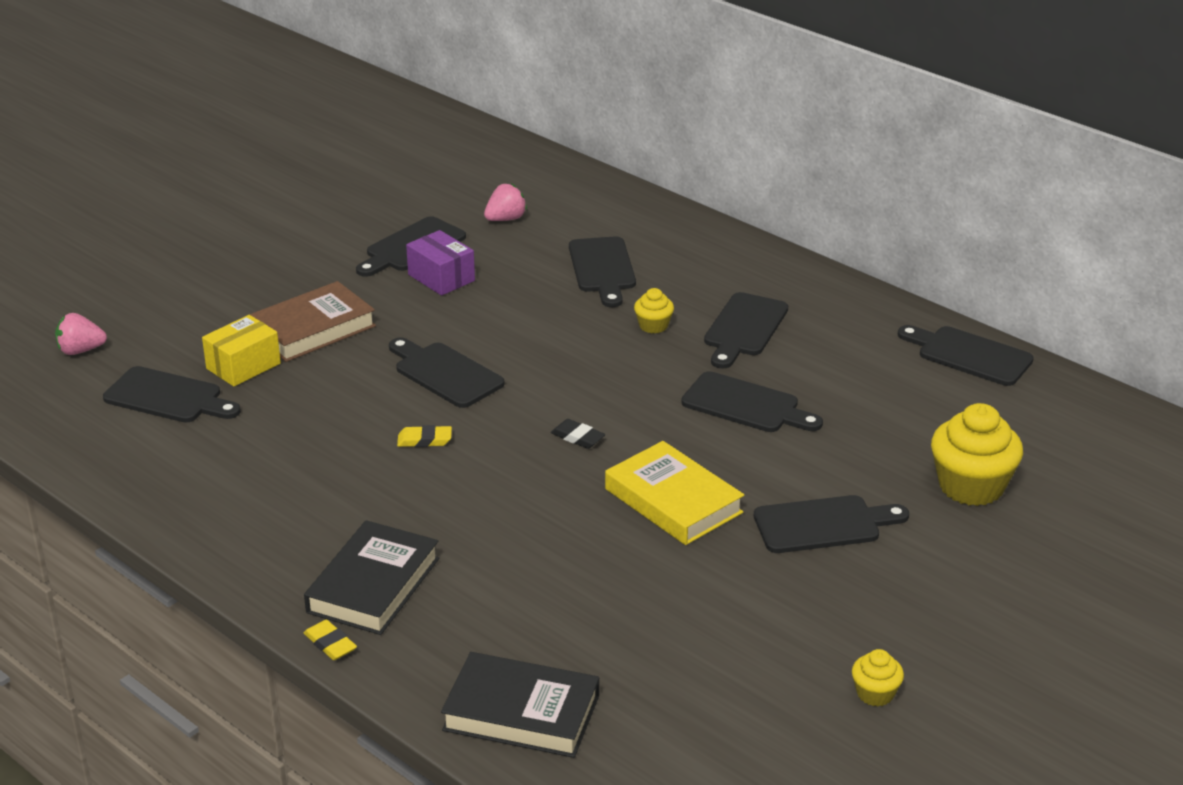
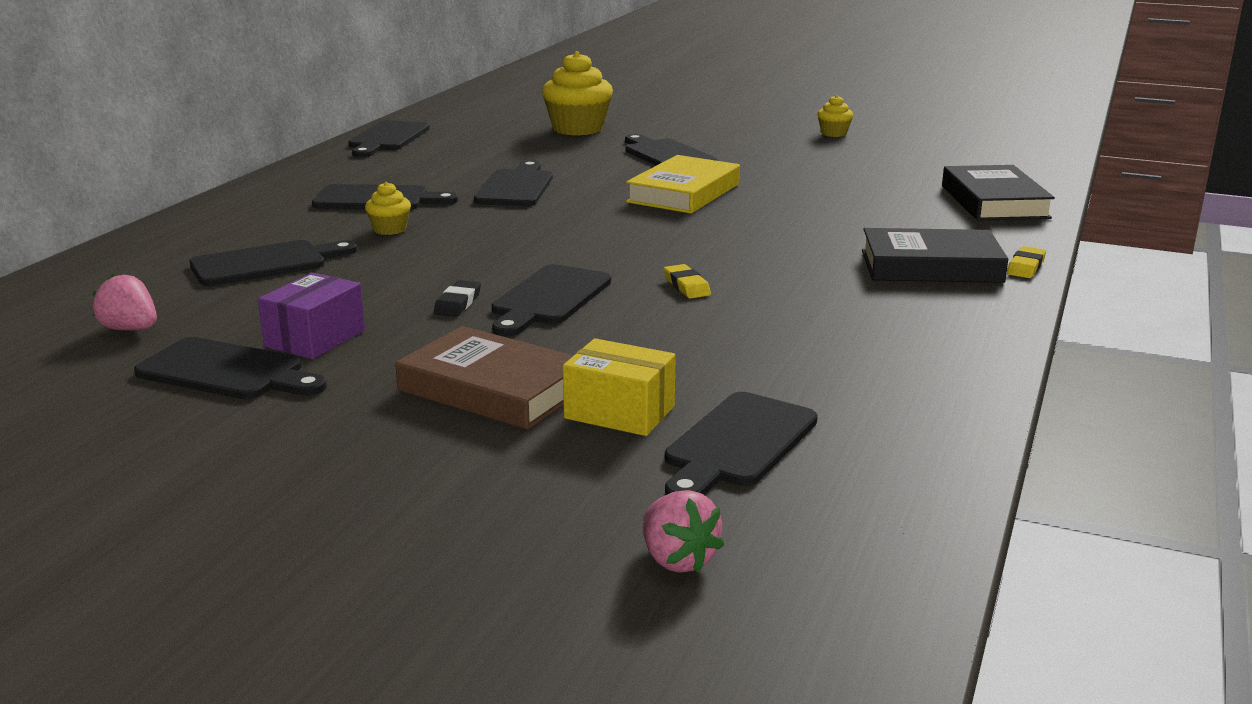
camera: 110 degrees left, 10 degrees down
(168, 397) = (738, 444): black cutting board -> black cutting board turned 150 degrees counterclockwise
(577, 437) = (621, 231): black eraser -> black eraser (458, 303)

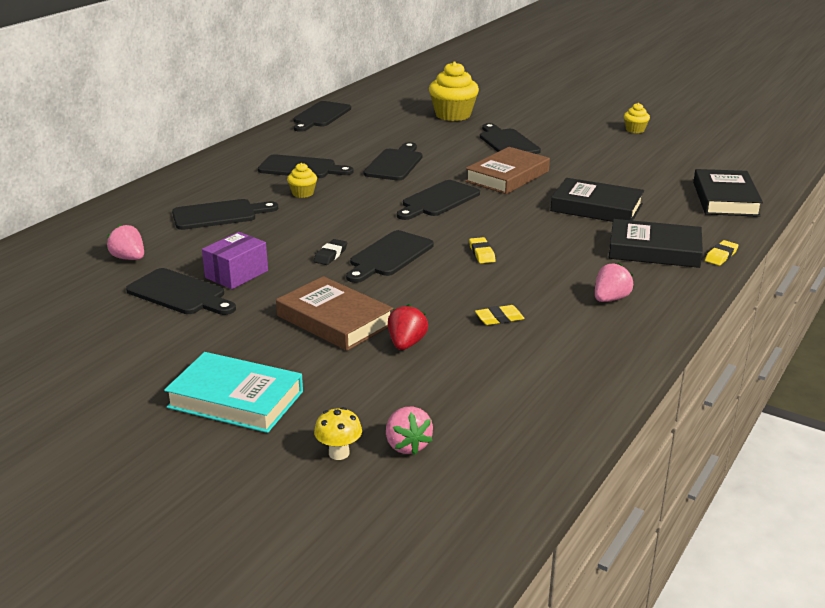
camera: 10 degrees right, 5 degrees up
(362, 517) = (236, 399): none -> turquoise book
(567, 583) = (339, 453): none -> yellow mushroom
(619, 412) = (406, 344): yellow box -> red strawberry
(684, 193) = (507, 176): yellow book -> brown book
(738, 444) = (471, 373): black cutting board -> black cutting board (438, 200)
(749, 367) = (499, 318): none -> yellow eraser
(825, 222) = (596, 208): none -> black book
(900, 330) = (610, 299): none -> pink strawberry

